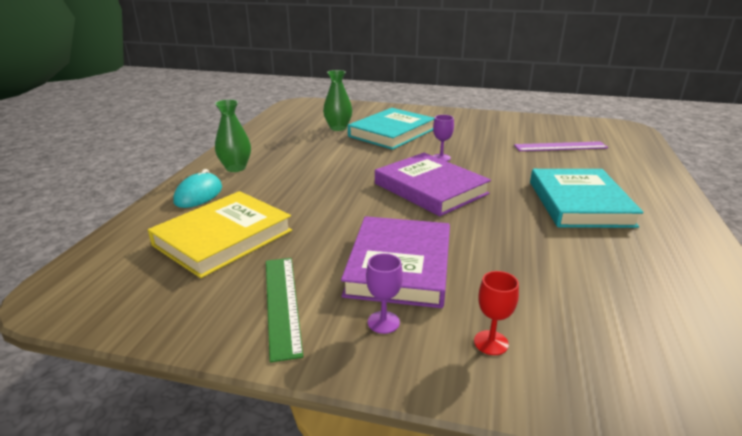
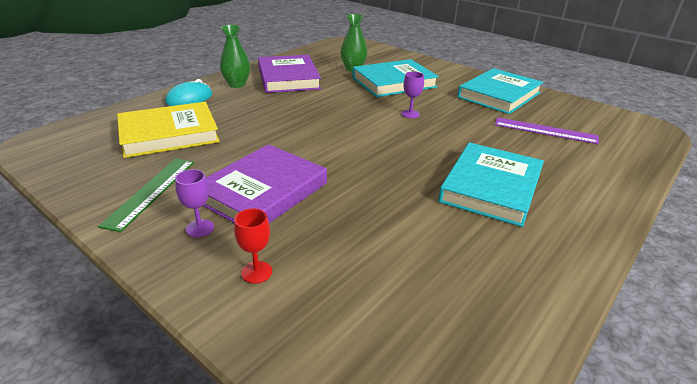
camera: 25 degrees right, 5 degrees up
(430, 188) = (366, 138): purple book -> purple book (288, 78)
(492, 125) = (499, 95): none -> turquoise book

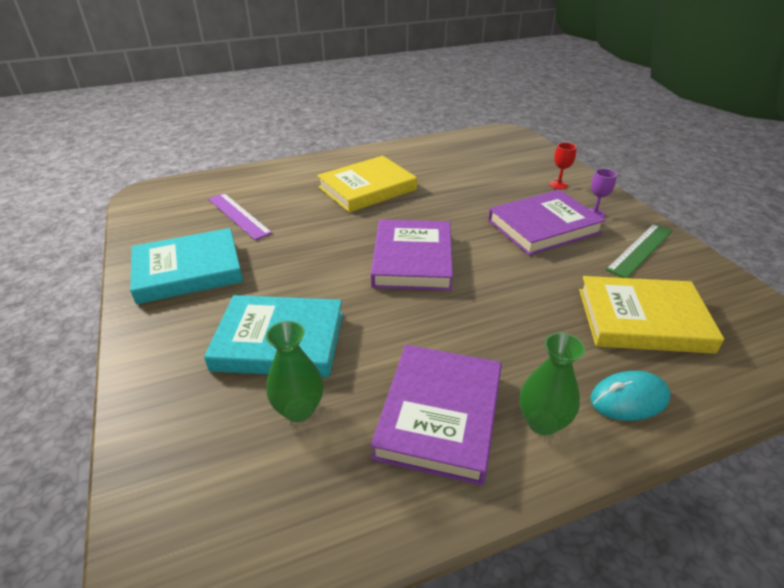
camera: 150 degrees left, 5 degrees up
(365, 133) = (412, 259): none -> purple book
(410, 114) = (336, 271): purple goblet -> none
(491, 187) = (367, 188): turquoise book -> yellow book

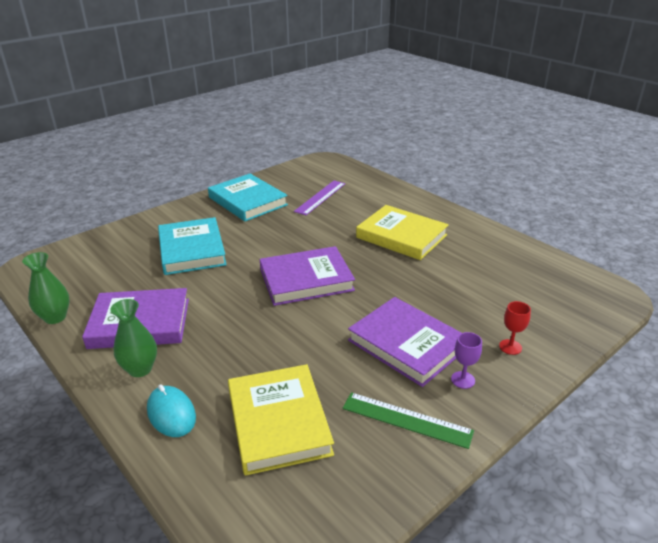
camera: 70 degrees right, 5 degrees down
(299, 410) = (136, 272): green vase -> green vase (55, 317)

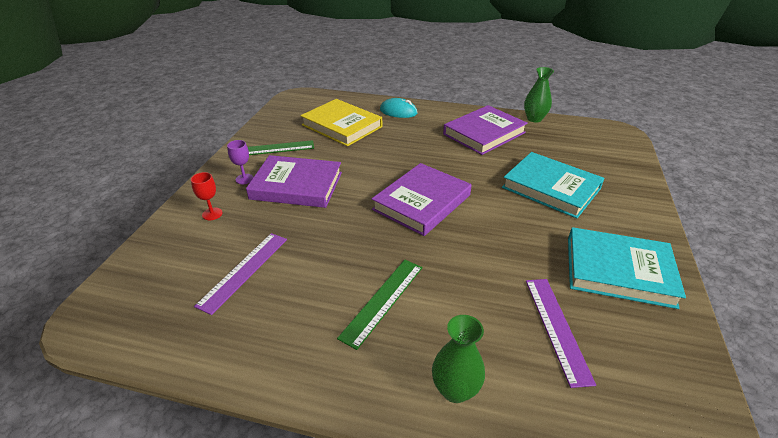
camera: 145 degrees right, 5 degrees up
(140, 369) = (443, 118): green vase -> green vase (455, 390)
(401, 236) = (383, 301): yellow book -> green ruler
(490, 285) = (244, 270): none -> purple ruler

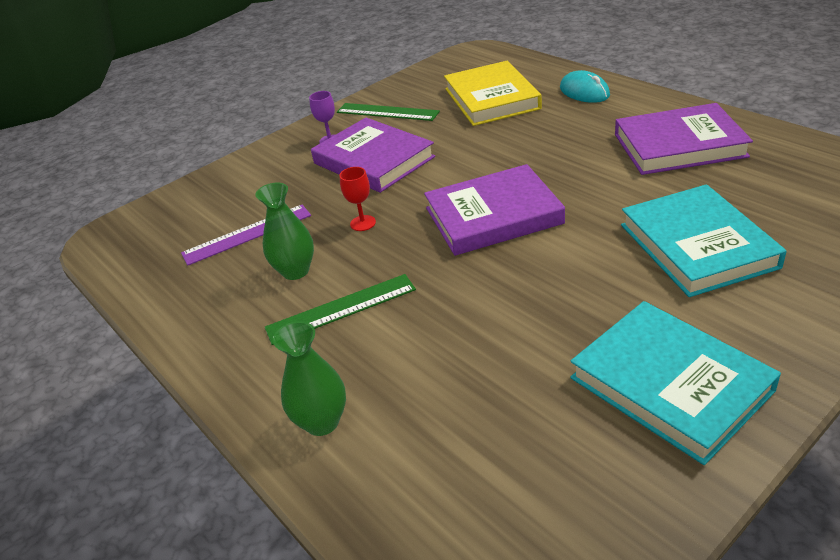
camera: 40 degrees right, 0 degrees up
(212, 214) = (269, 170): red goblet -> red goblet (363, 223)
(534, 119) = (791, 139): green vase -> green vase (295, 271)
(556, 328) = (500, 413): purple ruler -> none

